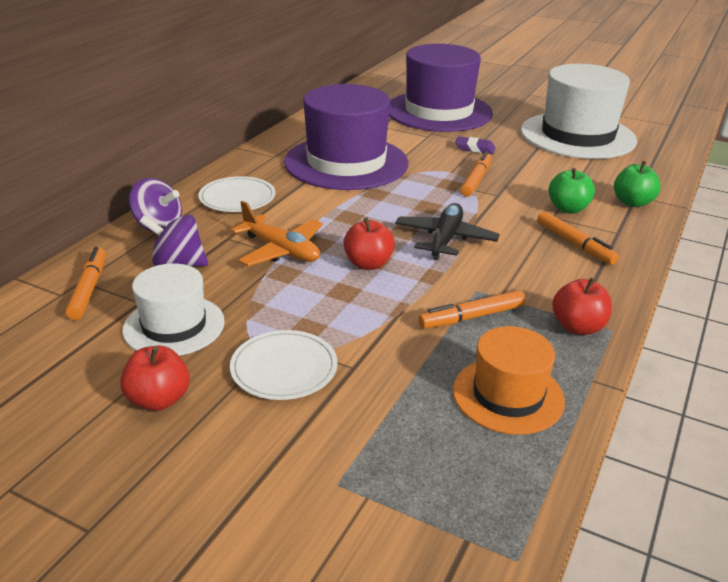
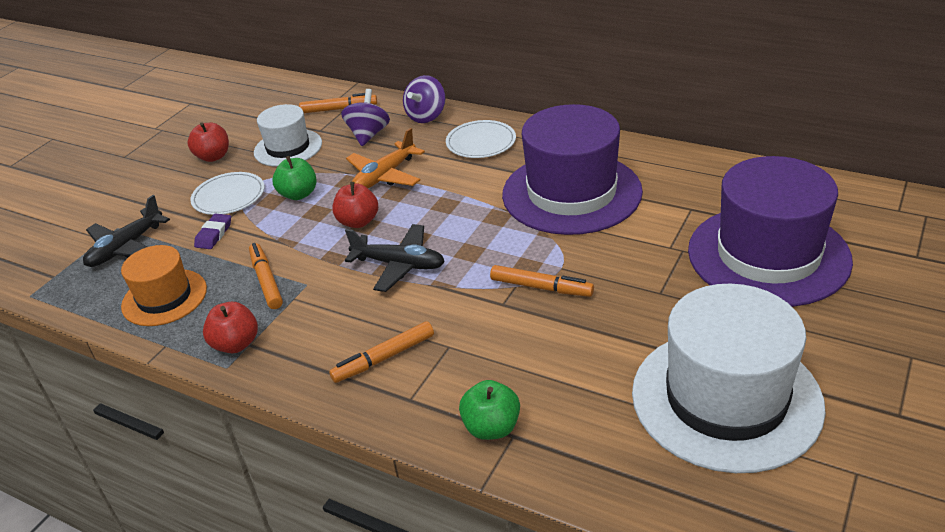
camera: 95 degrees right, 5 degrees up
(395, 458) = (126, 247): none -> black plane
(475, 148) = (639, 288): purple eraser -> purple eraser (214, 234)
(568, 209) = (469, 361): green apple -> green apple (298, 194)

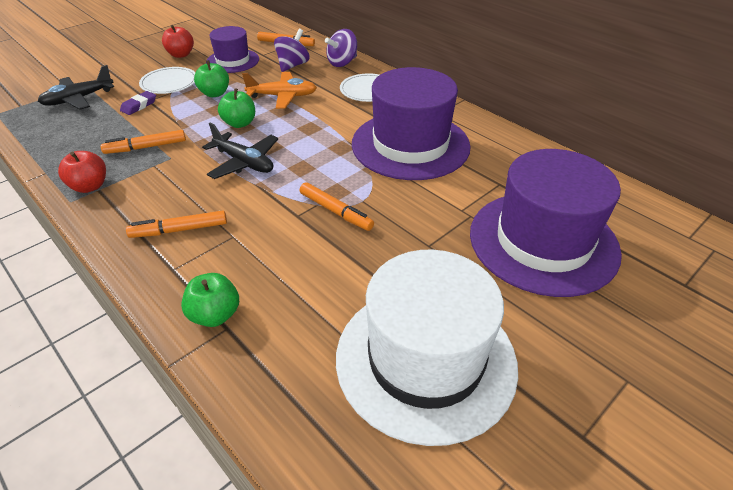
camera: 15 degrees right, 5 degrees up
(164, 297) = (73, 139): orange hat -> none
(266, 281) = (146, 147): orange marker -> orange marker turned 105 degrees counterclockwise
(288, 148) = (232, 61): white hat -> purple hat
(358, 222) = (239, 123): red apple -> green apple
(385, 176) = (282, 96): orange plane -> orange plane turned 150 degrees counterclockwise

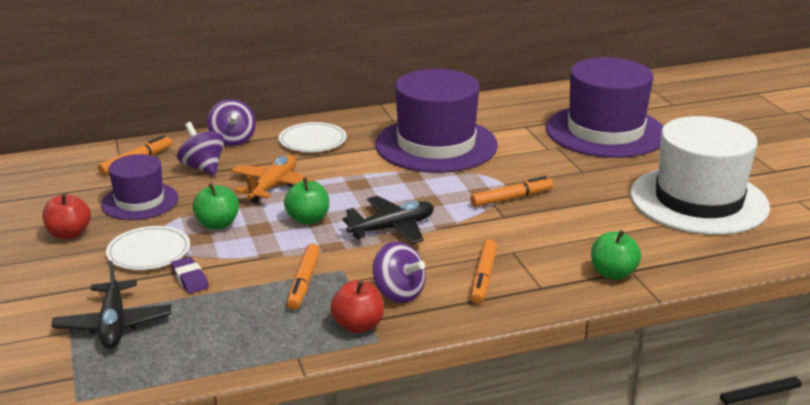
camera: 65 degrees left, 15 degrees down
(141, 192) = (398, 293): none -> purple spinning top

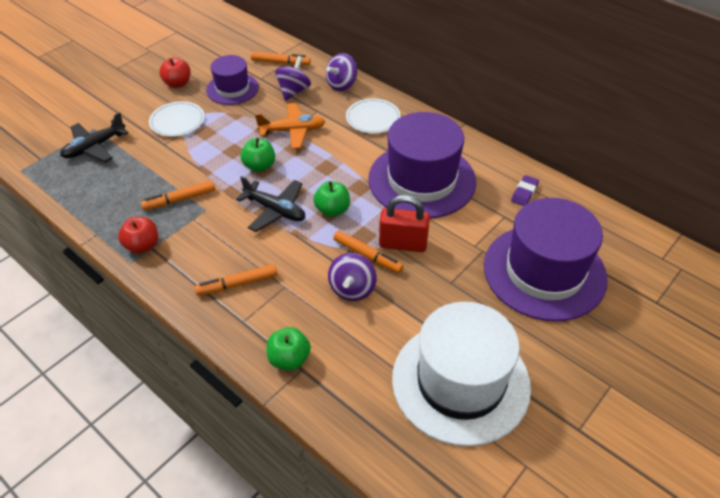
camera: 60 degrees right, 20 degrees up
(190, 279) = (157, 151): purple eraser -> purple eraser (524, 193)
(217, 224) = (226, 132): green apple -> green apple (332, 210)
(398, 293) = (191, 249): purple spinning top -> purple spinning top (352, 289)
(513, 178) = (403, 244): none -> red padlock

